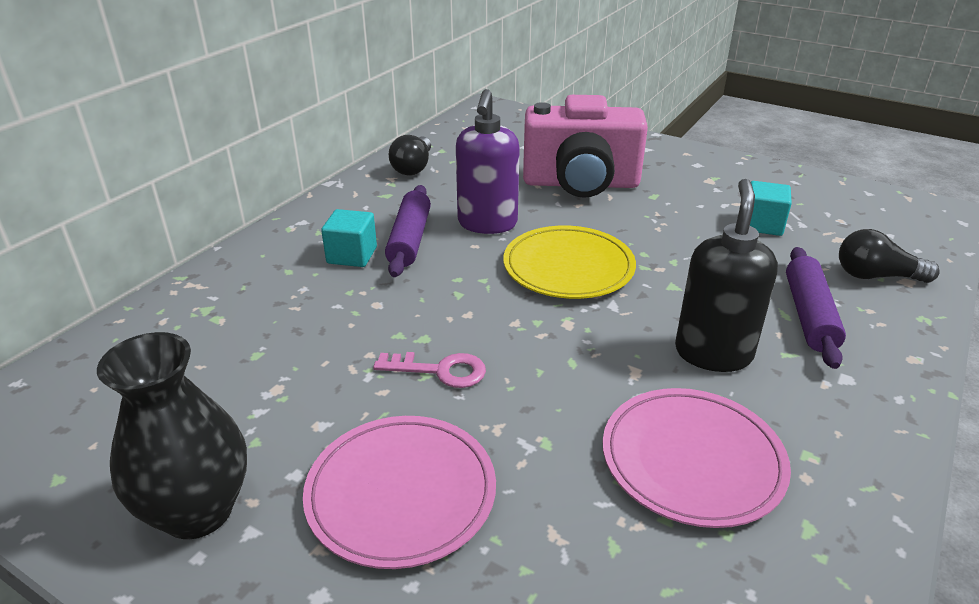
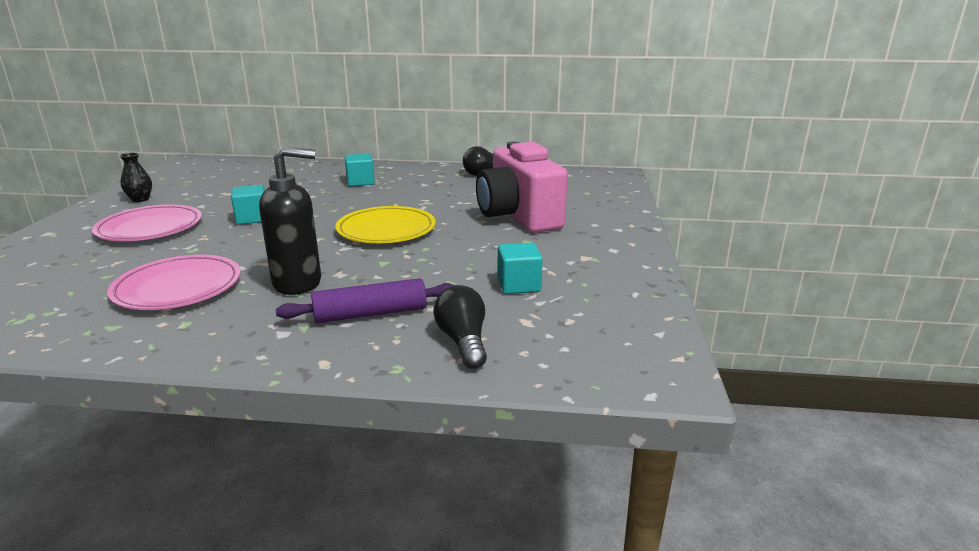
camera: 65 degrees right, 10 degrees down
(198, 511) = (140, 199): black vase -> black vase, size x0.51
(410, 239) = (389, 189): purple rolling pin -> none
(440, 370) = (252, 218): pink key -> turquoise cube
(487, 224) = (426, 202): purple soap dispenser -> none

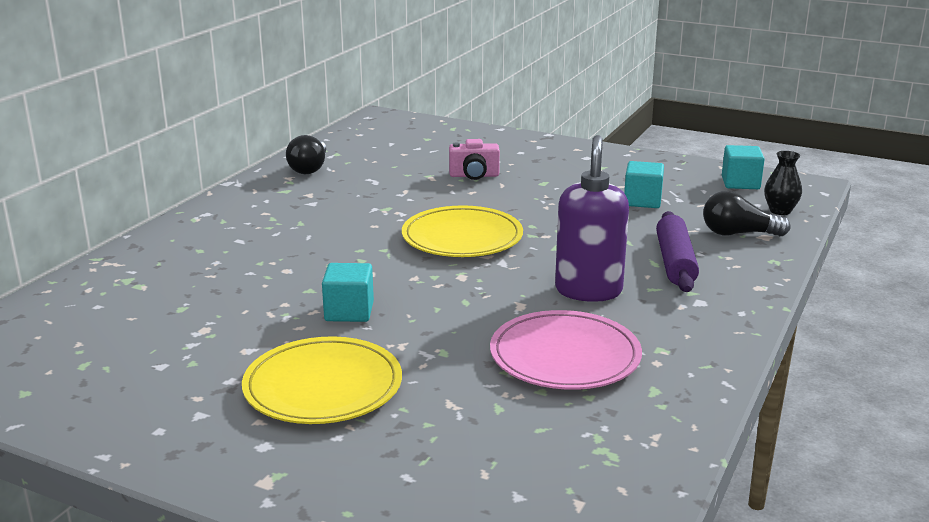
camera: 70 degrees left, 0 degrees up
(140, 199) = (152, 405): black vase -> black vase (780, 211)
(150, 228) = (323, 387): pink plate -> yellow plate
(298, 283) = (588, 290): black soap dispenser -> purple soap dispenser
(360, 182) = (258, 236): turquoise cube -> turquoise cube (740, 183)
(518, 217) = (474, 176): pink camera -> pink camera, size x0.44

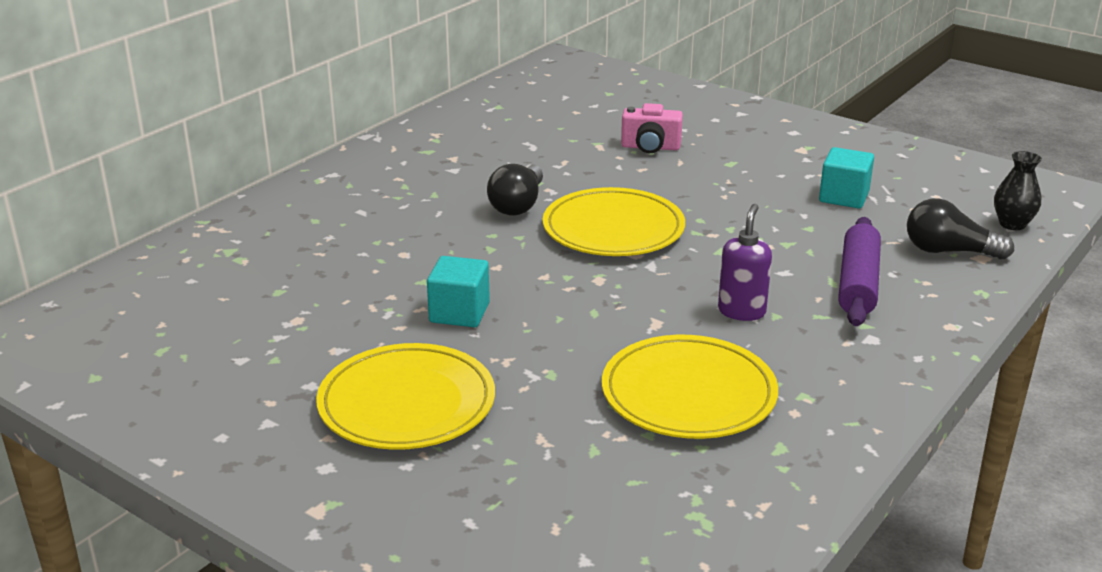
camera: 10 degrees right, 5 degrees up
(309, 168) = (462, 123): black light bulb -> black light bulb (518, 205)
(565, 356) = (688, 394): pink plate -> yellow plate
(588, 290) = (741, 311): purple soap dispenser -> purple soap dispenser, size x0.61
(740, 183) = (974, 181): turquoise cube -> none

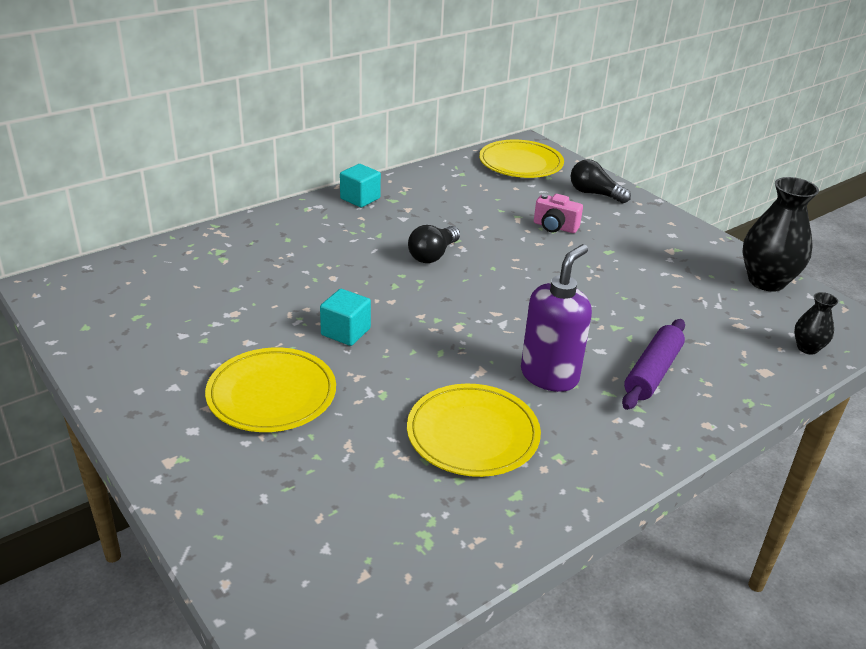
camera: 15 degrees right, 5 degrees up
(613, 229) = (491, 288): yellow plate -> yellow plate (520, 163)
(741, 311) = (549, 376): purple soap dispenser -> purple soap dispenser, size x1.65
(844, 197) = (681, 297): turquoise cube -> turquoise cube (360, 198)
(928, 163) = (766, 281): none -> black vase
(949, 251) = (741, 360): black light bulb -> black light bulb (594, 194)

